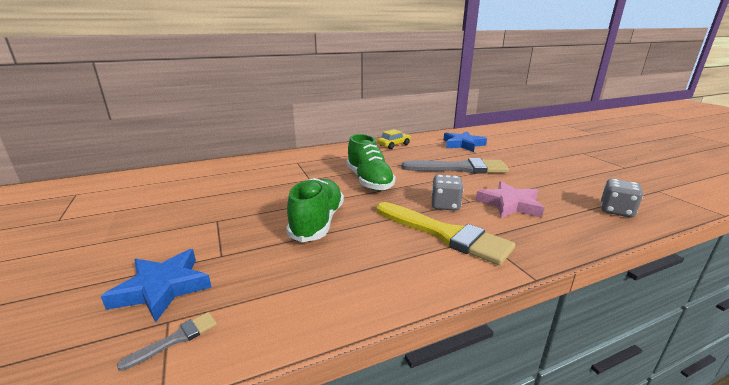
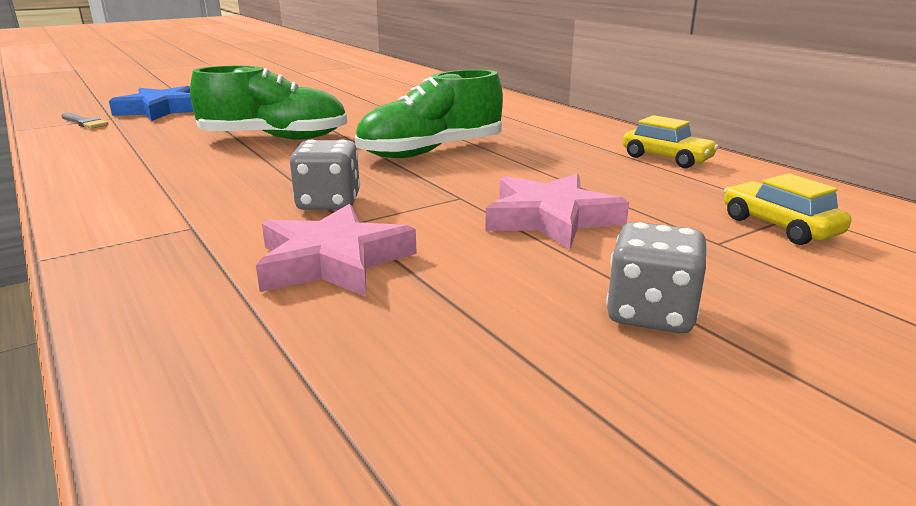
camera: 80 degrees right, 0 degrees up
(445, 234) = (214, 202): yellow brush -> none
(460, 168) = (551, 218): grey brush -> pink star
(463, 144) = (779, 226): blue star -> yellow car
(616, 211) = (282, 430): grey dice -> grey dice (651, 314)

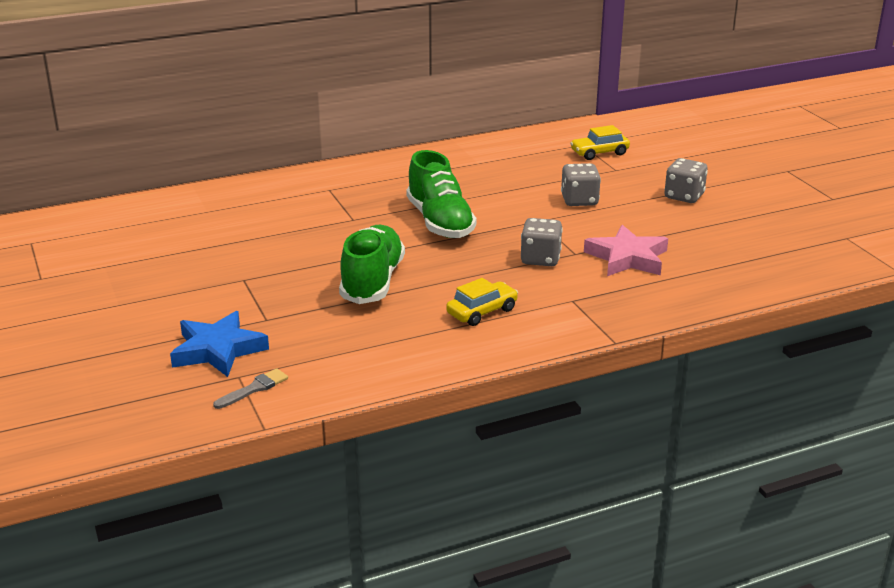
camera: 80 degrees left, 5 degrees up
(551, 218) = (579, 200): pink star -> grey dice
(666, 158) = (484, 154): yellow car -> yellow car (482, 312)

